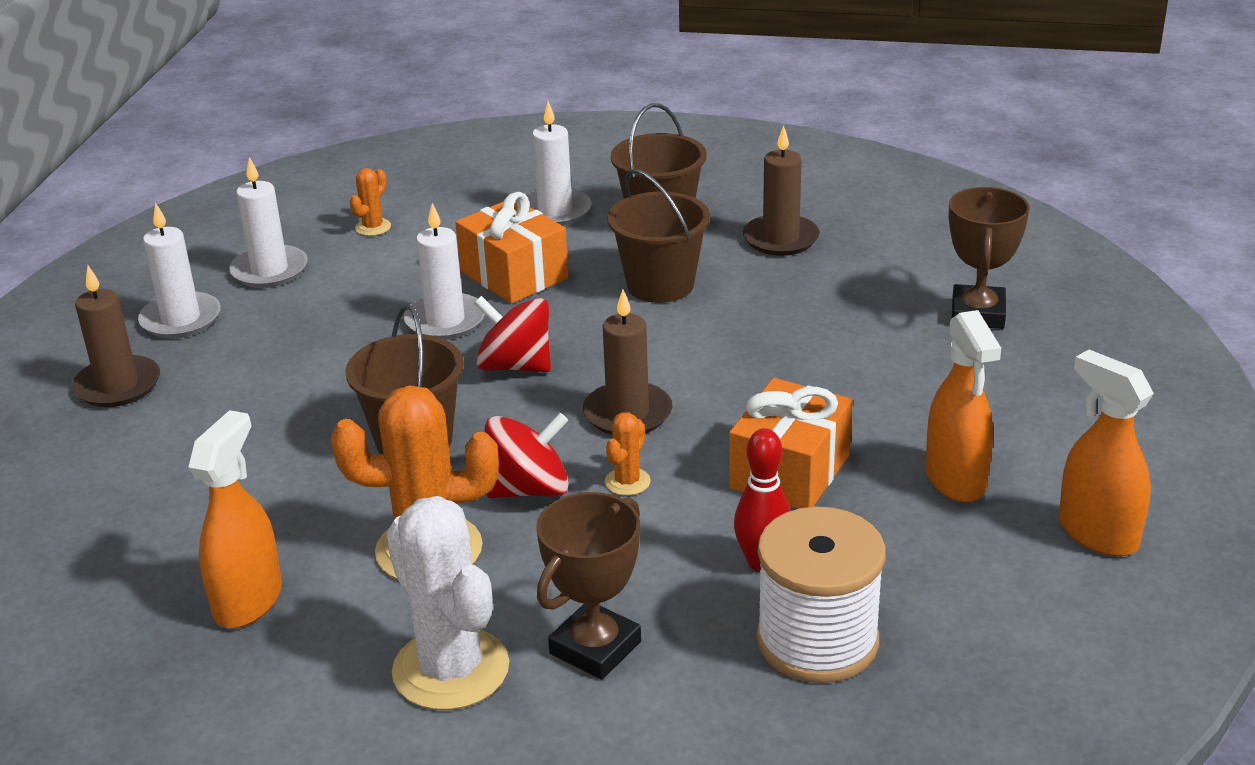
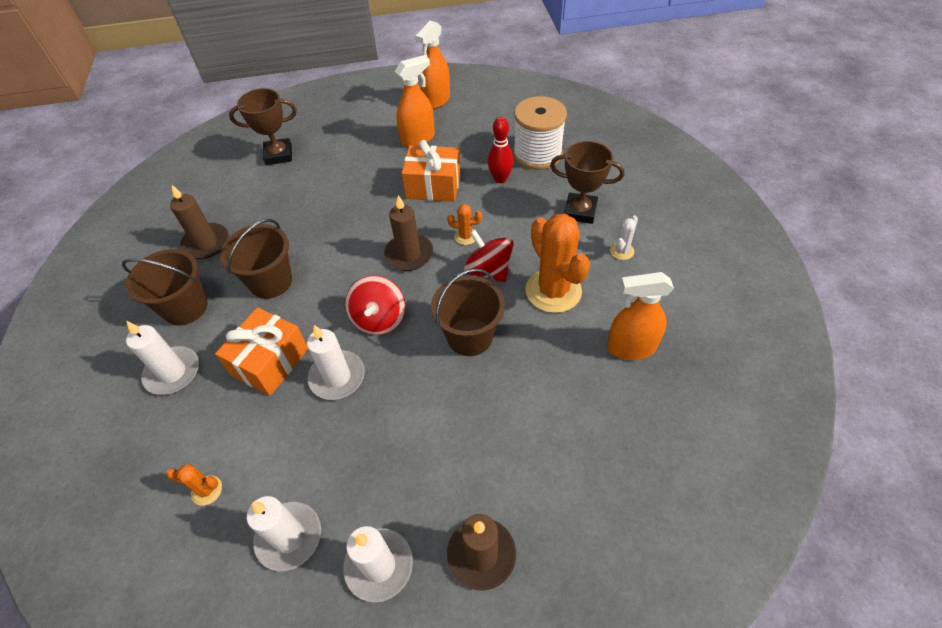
camera: 110 degrees left, 20 degrees up
(451, 669) = (621, 251): white cactus -> white cactus, size x0.45

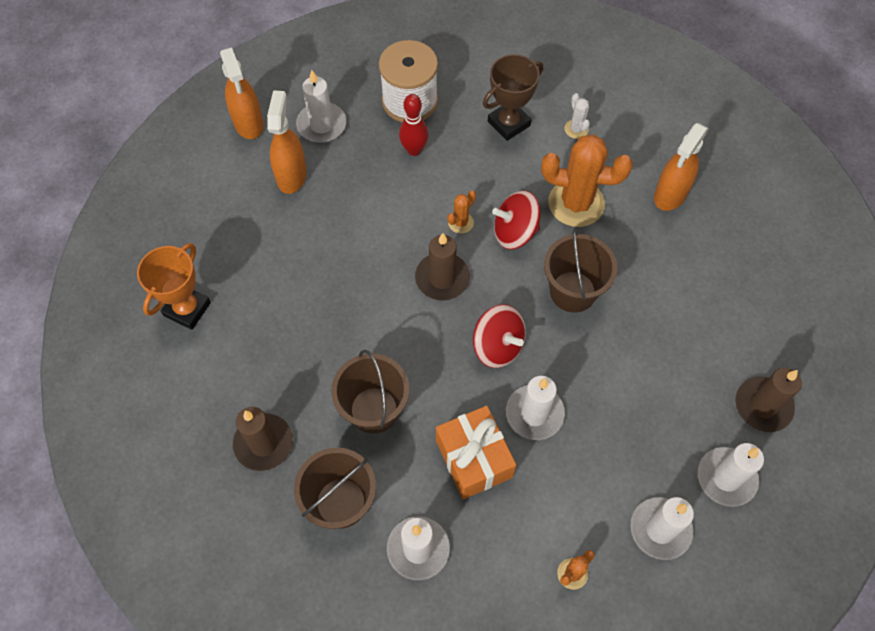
camera: 55 degrees left, 10 degrees up
(278, 155) = (187, 309): brown trophy -> orange trophy
(433, 186) = (372, 205): orange gift -> none
(471, 128) = (321, 125): none -> white candle

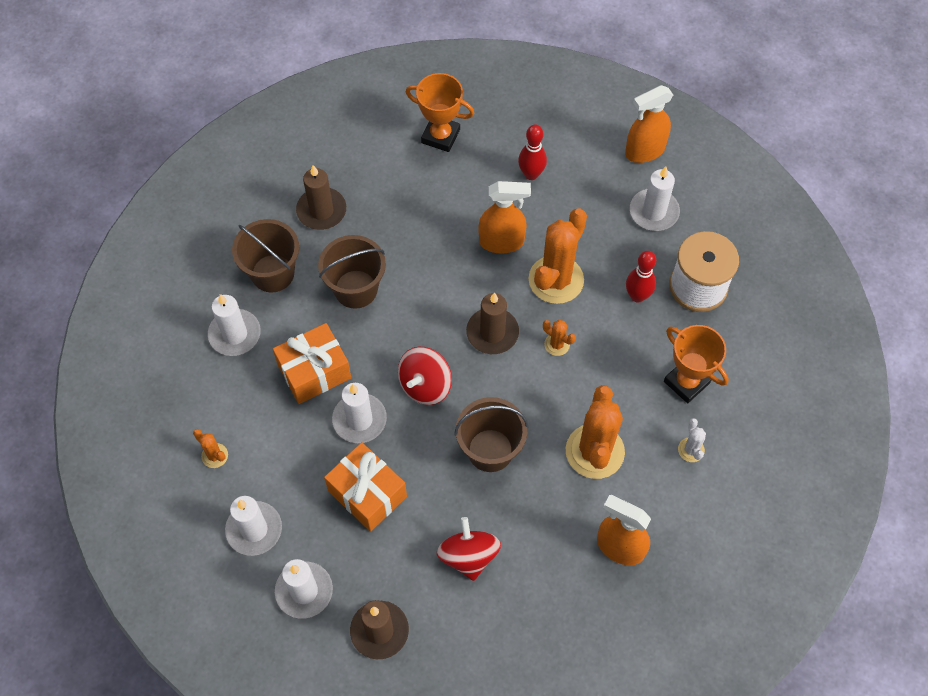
camera: 85 degrees right, 0 degrees up
(256, 225) = (531, 174): none -> red bowling pin
(291, 175) = (590, 194): orange spray bottle -> orange spray bottle (502, 242)
(387, 216) = (556, 280): none -> orange cactus
(509, 123) = (686, 382): brown trophy -> orange trophy
(515, 232) = (552, 394): red spinning top -> red spinning top (468, 556)
(576, 129) = (691, 450): white cactus -> white cactus turned 75 degrees counterclockwise
(618, 410) = (367, 493): none -> orange gift

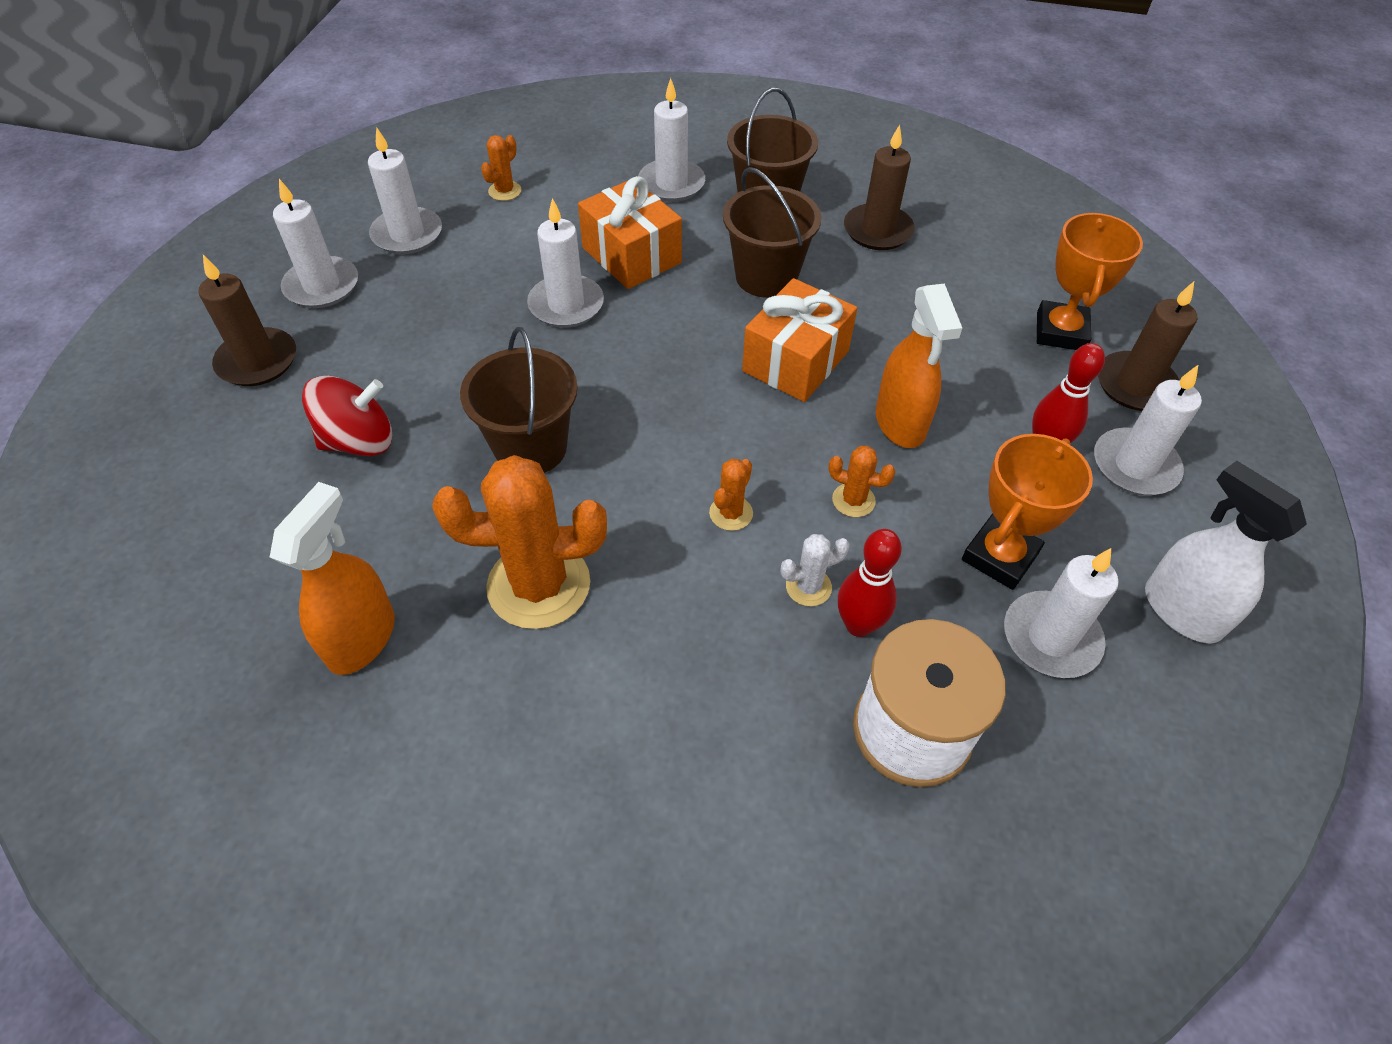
camera: 80 degrees right, 10 degrees down
(367, 493) = (457, 325): orange gift -> orange gift (795, 361)
(425, 385) = (629, 363): red spinning top -> none
(492, 333) = (733, 429): brown candle -> brown candle (1135, 385)
(550, 136) = (1134, 466): none -> white candle
(556, 280) = (853, 500): orange cactus -> orange cactus, size x0.45
(644, 151) = (1181, 611): orange spray bottle -> white spray bottle
(686, 382) = (695, 723): orange trophy -> orange trophy (999, 556)
(691, 450) = (553, 741): white cactus -> white cactus (808, 587)

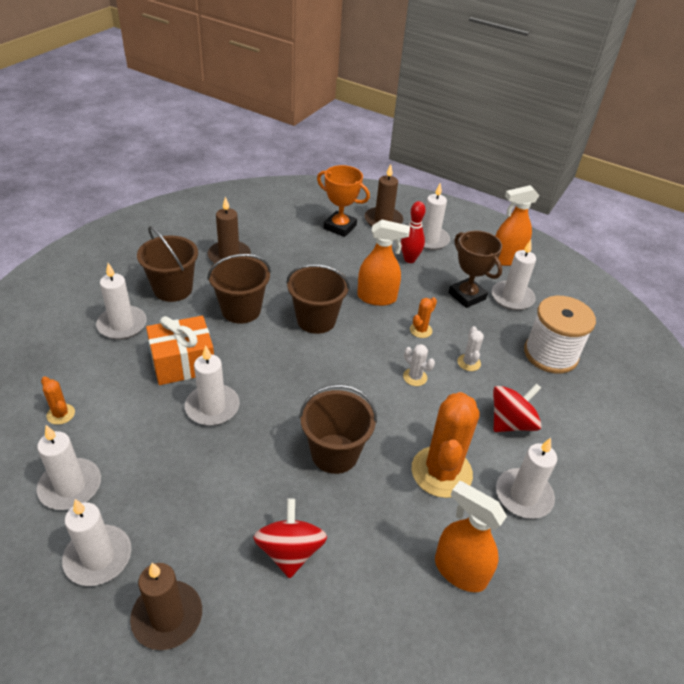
camera: 75 degrees left, 10 degrees down
(525, 713) = (523, 495): none -> white candle
(686, 675) = (511, 423): none -> red spinning top
(731, 513) = (415, 377): orange cactus -> white cactus
(795, 361) = (316, 320): orange gift -> brown bucket
(858, 625) = (494, 353): red bowling pin -> none
(999, 556) = (467, 296): orange trophy -> brown trophy
(1181, 611) = (506, 259): white spray bottle -> orange spray bottle

